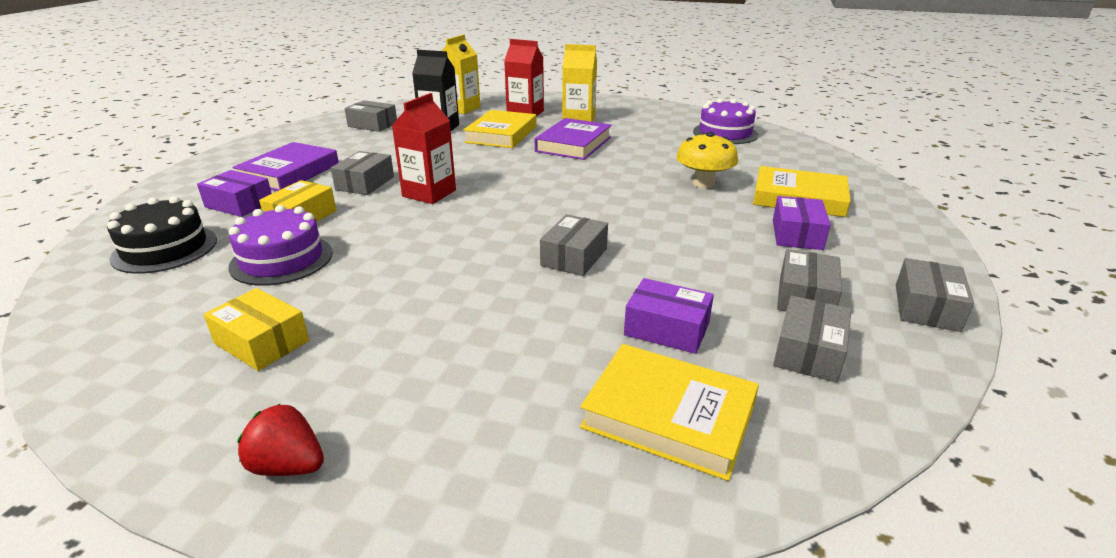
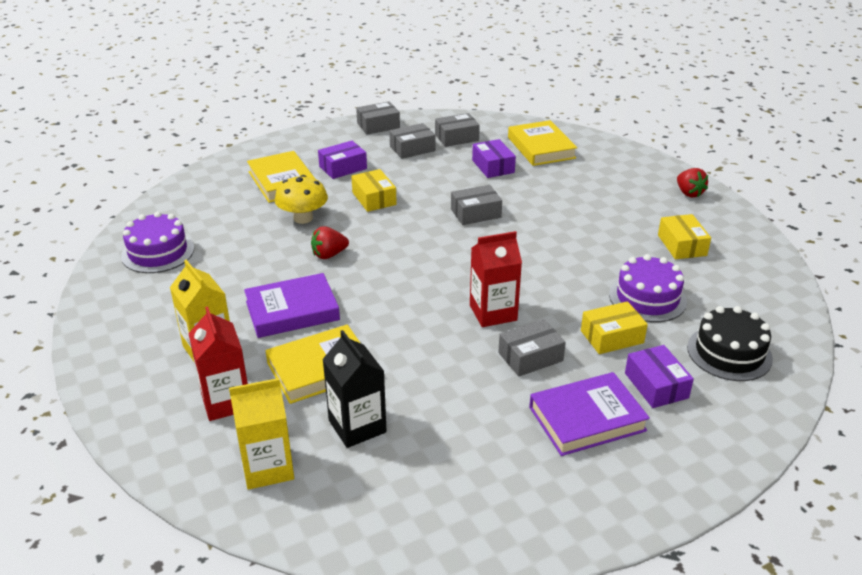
camera: 135 degrees left, 5 degrees up
(372, 125) = (417, 490): grey box -> none
(623, 173) = (329, 255): none -> red strawberry
(694, 222) = (374, 198): none -> yellow box

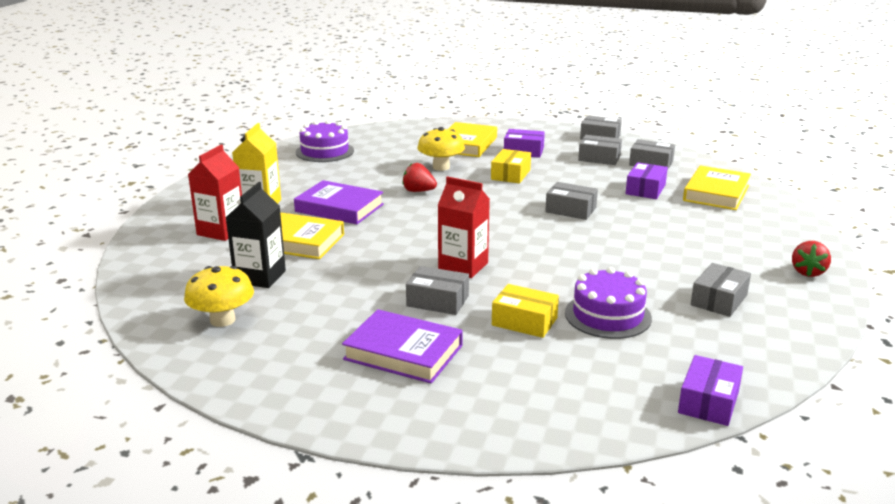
camera: 45 degrees right, 10 degrees down
(267, 467) = (180, 269): yellow carton -> none
(407, 490) = (222, 320): none -> yellow mushroom
(656, 385) = (497, 365): purple box -> purple box (708, 402)
(681, 245) = (718, 300): yellow box -> grey box
(729, 353) = (607, 381): black cake -> none

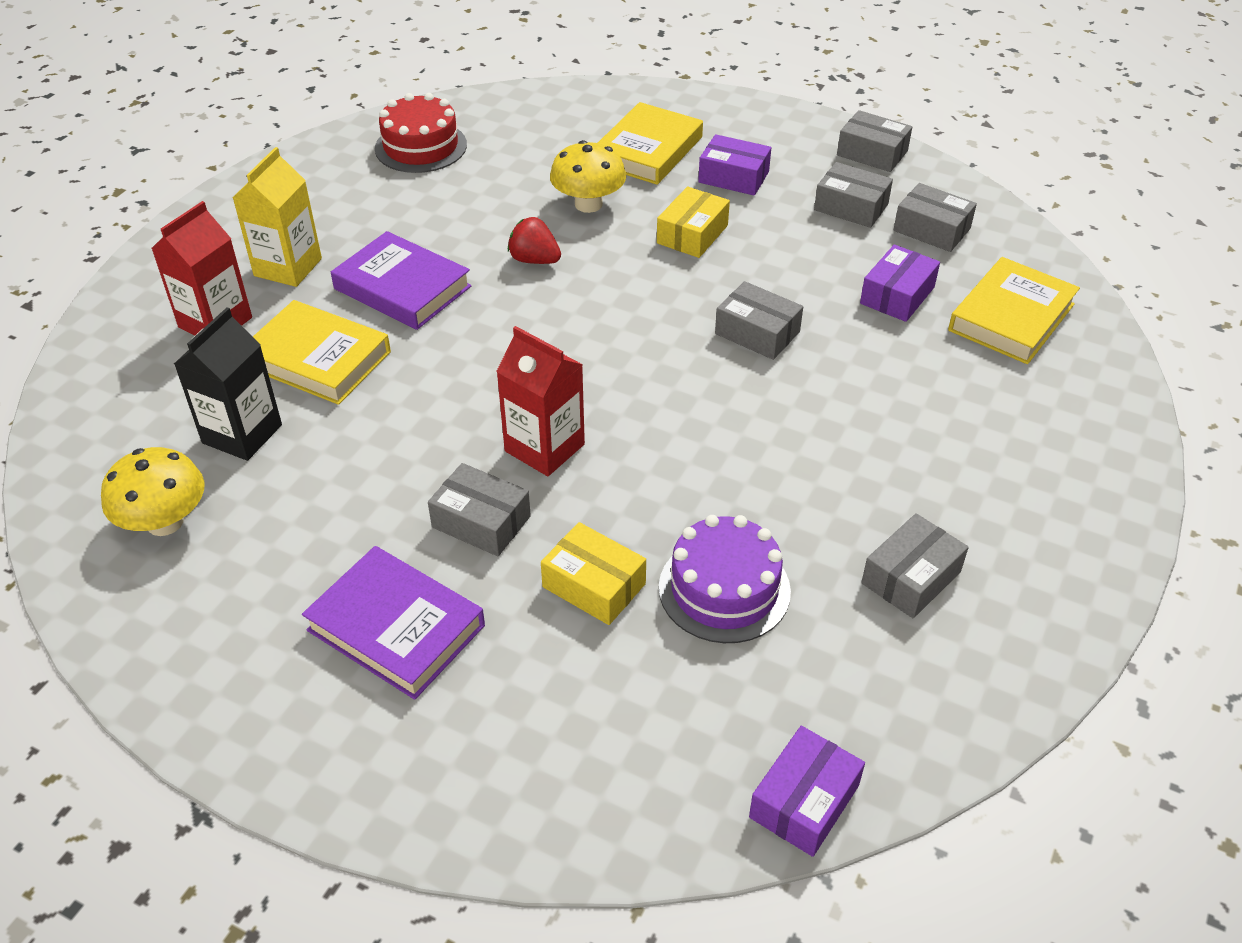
camera: 10 degrees right, 20 degrees up
(324, 151) = (421, 147): purple cake -> red cake
(808, 272) = (1083, 531): red strawberry -> none

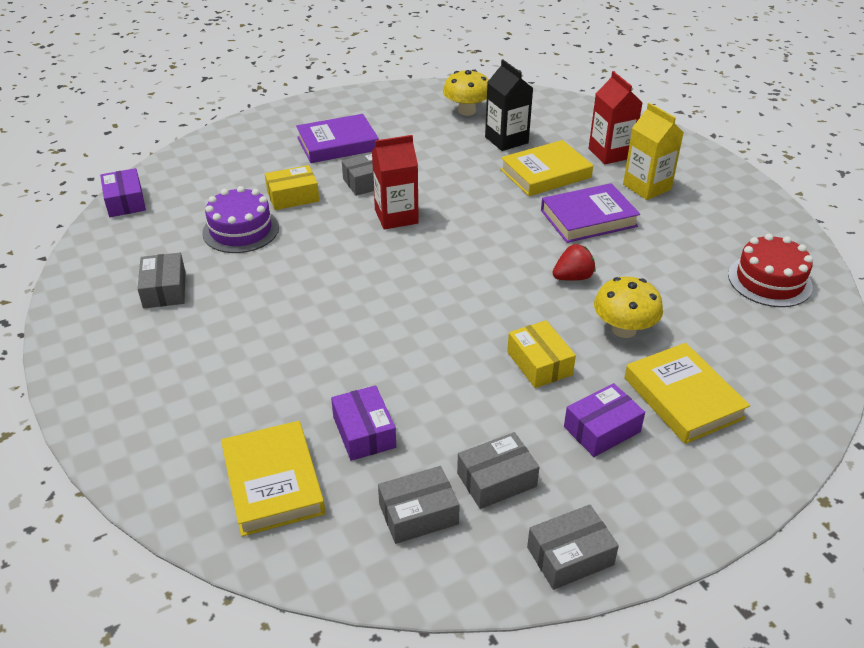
camera: 125 degrees right, 5 degrees down
(757, 332) = (401, 337): grey box -> none

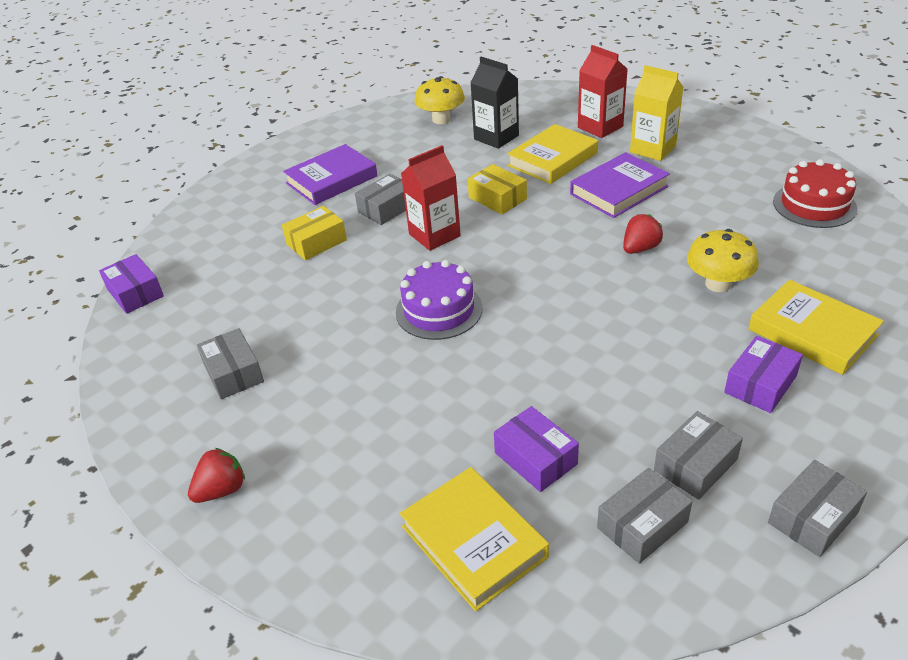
camera: 15 degrees left, 0 degrees up
(104, 380) = (221, 490): none -> red strawberry
(241, 230) = (281, 289): purple cake -> purple cake (439, 310)
(539, 363) = (662, 338): yellow box -> yellow box (497, 198)

